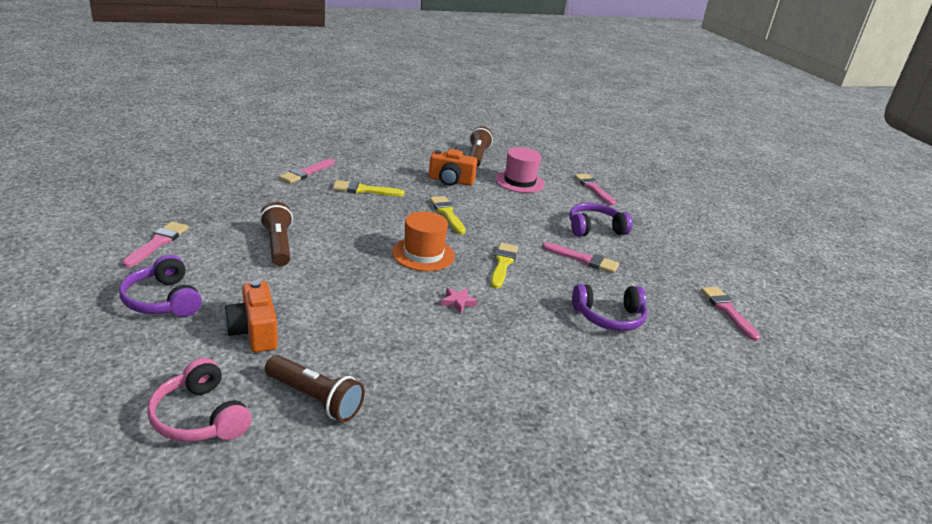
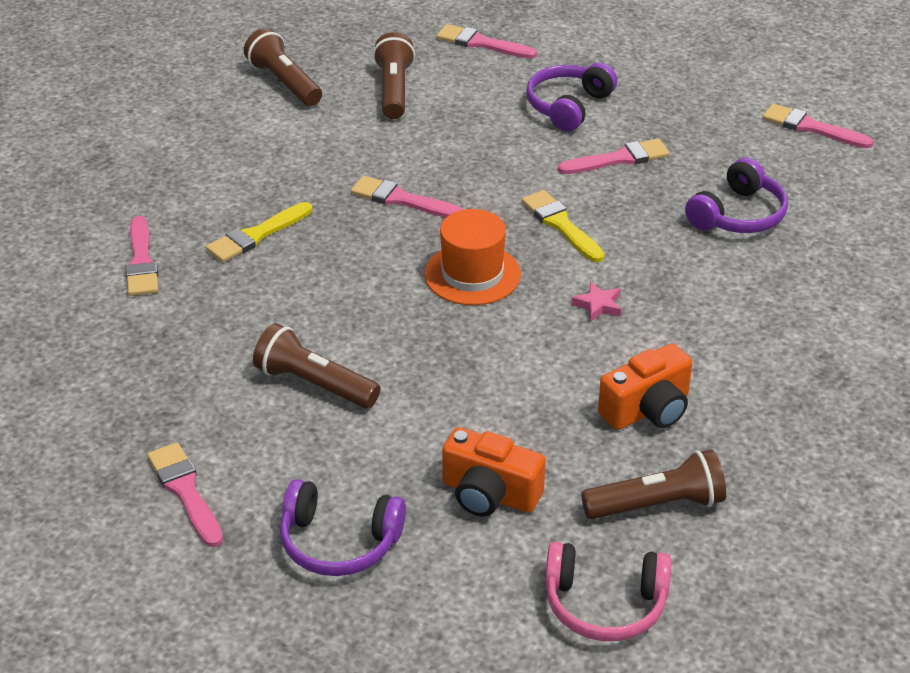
camera: 40 degrees left, 10 degrees up
(447, 214) = (401, 199): yellow brush -> pink brush
(450, 181) = (323, 146): orange camera -> orange camera (647, 410)
(519, 181) = (394, 90): pink hat -> brown flashlight

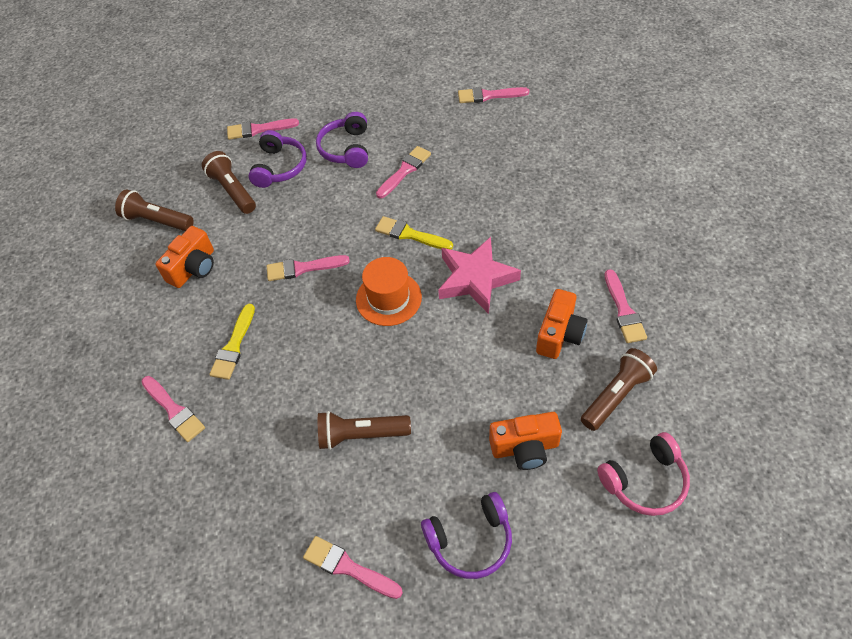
camera: 30 degrees left, 15 degrees up
(282, 144) = (194, 268): none -> orange camera
(598, 305) = (476, 279): pink star -> pink star, size x2.47
(738, 215) = (499, 174): purple headphones -> purple headphones (279, 167)
(759, 428) = (623, 310): none -> pink brush

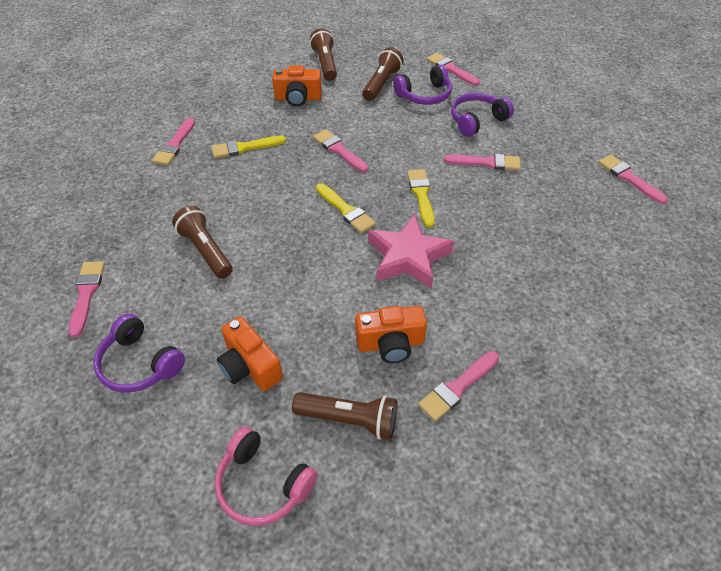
camera: 55 degrees right, 5 degrees down
(388, 298) = (346, 210): orange hat -> yellow brush

